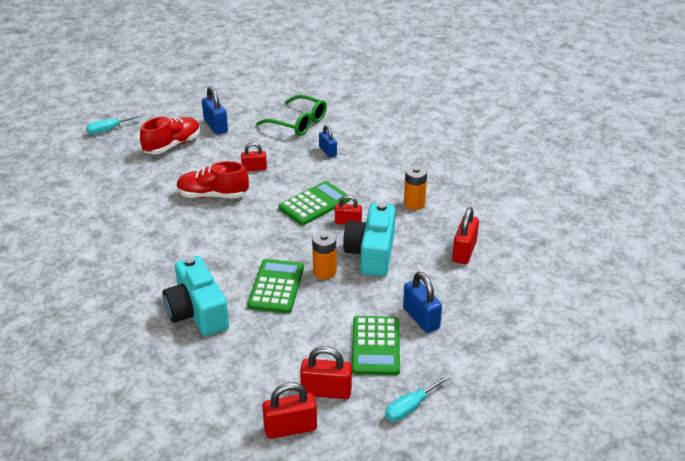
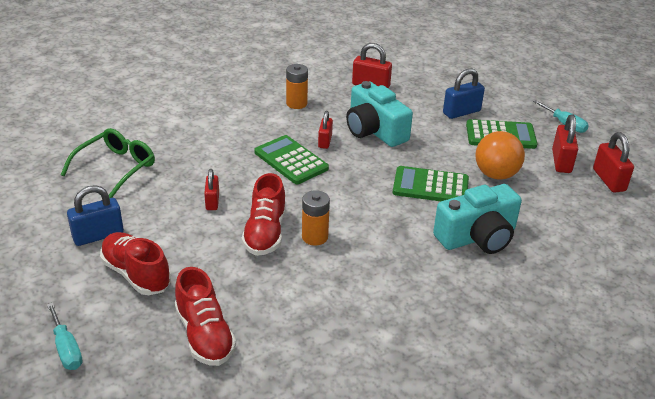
camera: 90 degrees left, 0 degrees up
(108, 177) = (205, 335): none -> red shoe
(298, 334) = (496, 174): none -> orange ball
(324, 272) = (405, 157): orange battery -> orange battery (315, 237)
(328, 151) = (188, 149): blue padlock -> none
(372, 253) = (374, 130): turquoise camera -> turquoise camera turned 45 degrees clockwise

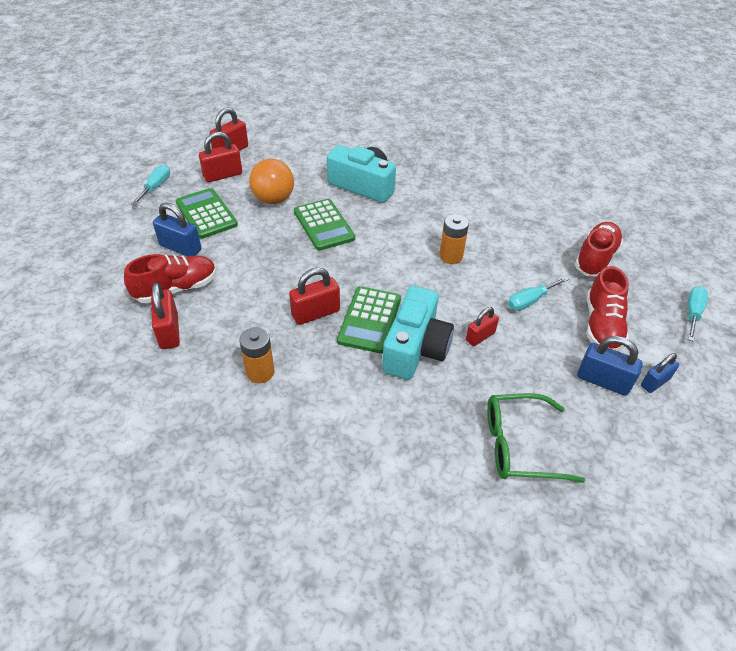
camera: 125 degrees left, 10 degrees up
(58, 262) = (655, 382): none -> blue padlock
(211, 251) = (530, 301): none -> turquoise screwdriver
(265, 233) = (477, 283): red shoe -> red shoe (176, 289)
(325, 141) = (315, 313): red padlock -> red padlock, size x1.51
(374, 130) = (265, 289): turquoise camera -> turquoise camera (415, 348)

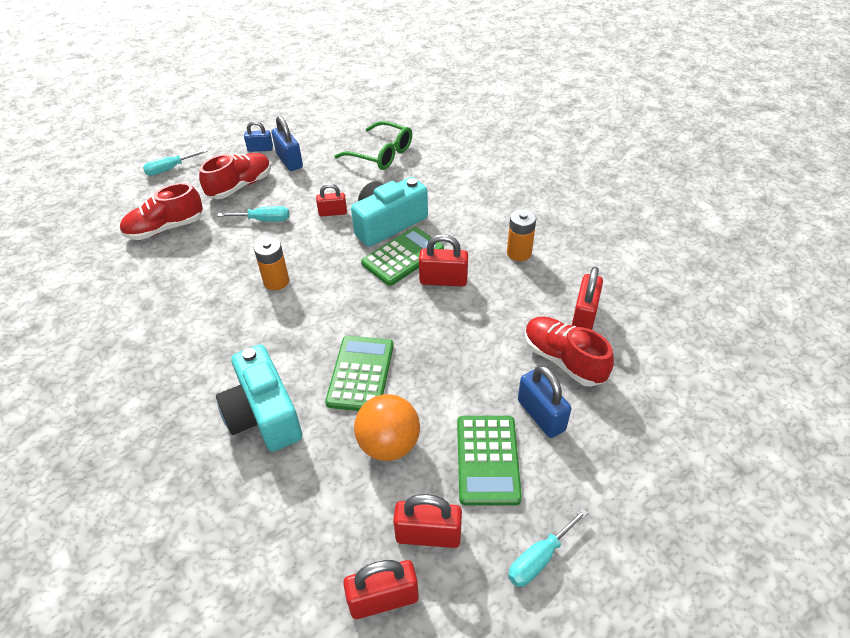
camera: 145 degrees left, 0 degrees up
(176, 289) = (563, 360): red shoe -> red shoe turned 45 degrees clockwise

